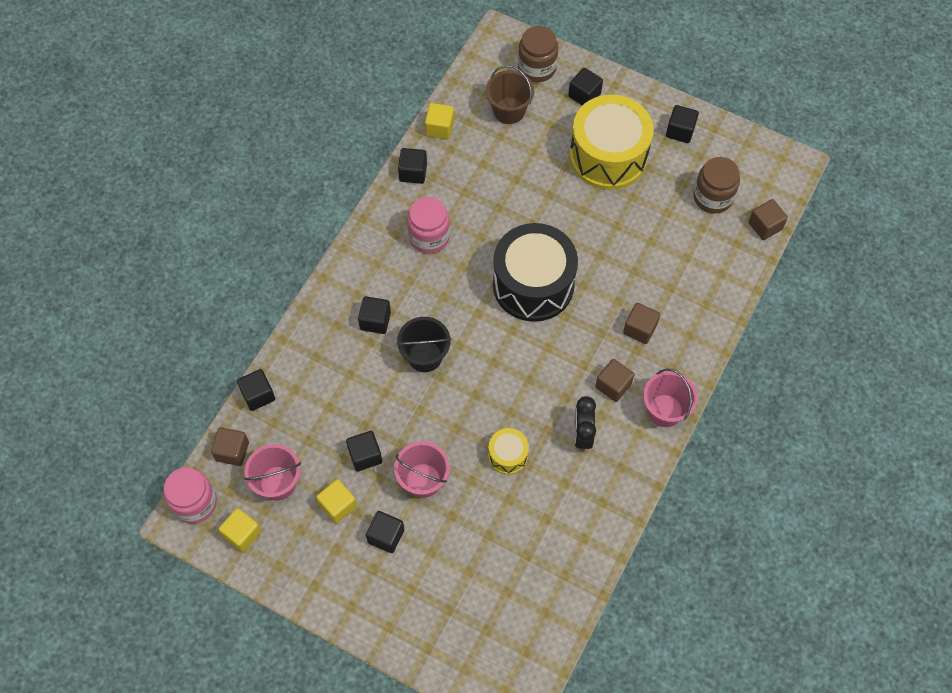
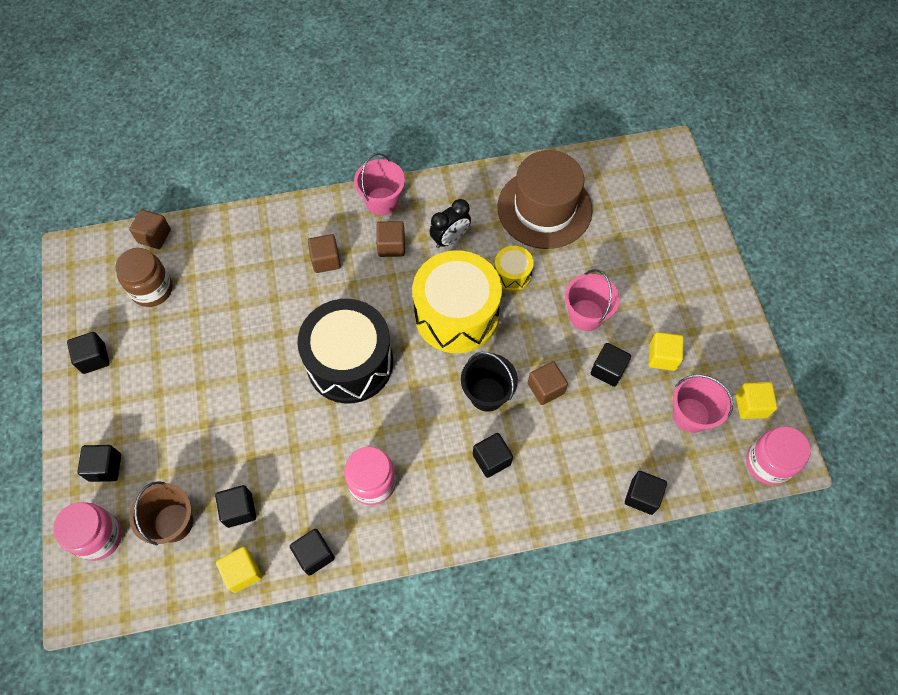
camera: 130 degrees left, 0 degrees up
(232, 451) = (704, 473): brown cube -> brown cube (545, 388)
(386, 536) = (649, 307): black cube -> black cube (239, 510)
(537, 68) = (99, 537): brown jar -> pink jar
(548, 535) = (544, 208): none -> brown hat
(608, 156) = (166, 397): yellow drum -> yellow drum (456, 314)

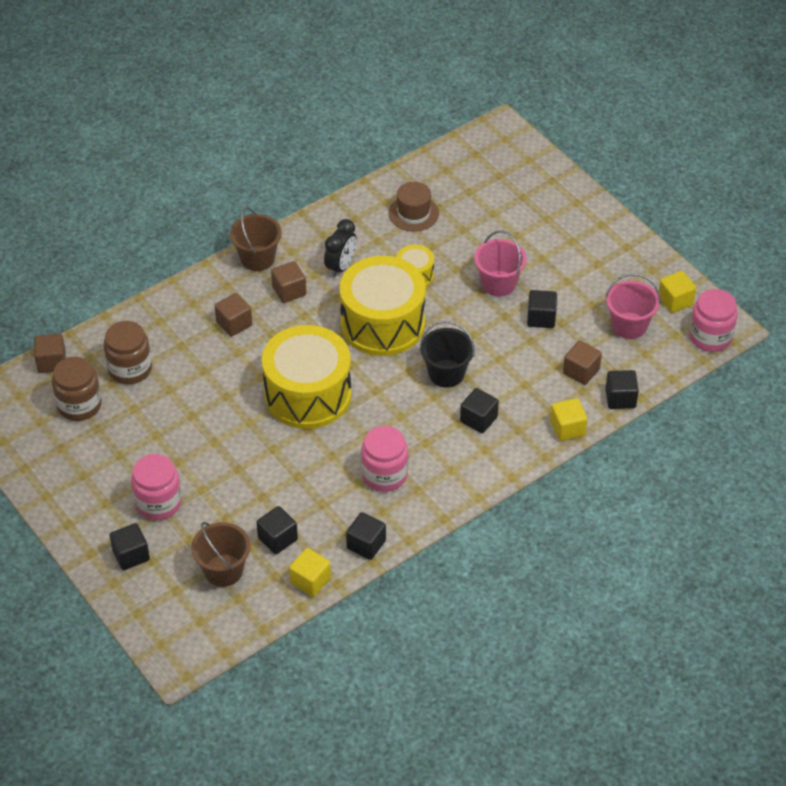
camera: 25 degrees left, 15 degrees down
(94, 358) = (60, 478): black cube -> none
(99, 537) = (161, 606): pink jar -> pink jar (158, 503)
(213, 270) = (130, 369): none -> brown jar
(350, 363) = (308, 394): black drum -> yellow drum
(382, 201) = (257, 258): pink bucket -> brown bucket
(544, 208) = (413, 213): brown hat -> brown hat, size x0.53
(545, 388) = (495, 351): brown cube -> brown cube (581, 371)
(662, 357) = (582, 292): yellow cube -> yellow cube (567, 428)

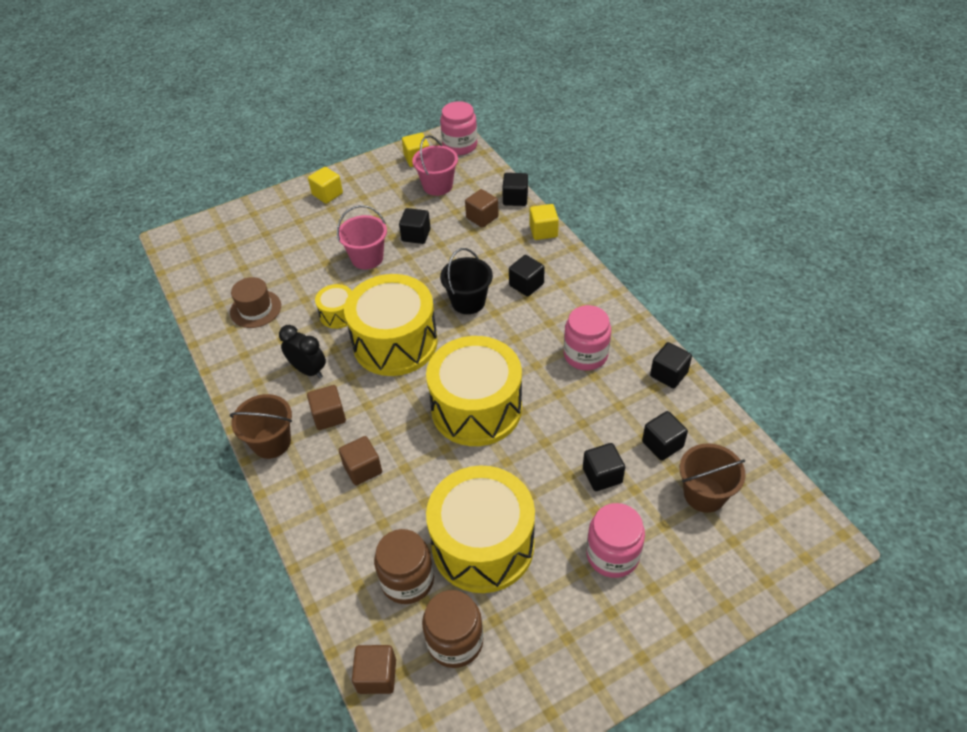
camera: 80 degrees left, 0 degrees up
(131, 555) = (687, 585): black cube -> black cube (602, 475)
(164, 414) = (483, 544): none -> yellow drum
(310, 581) = (714, 420): yellow cube -> yellow cube (327, 194)

